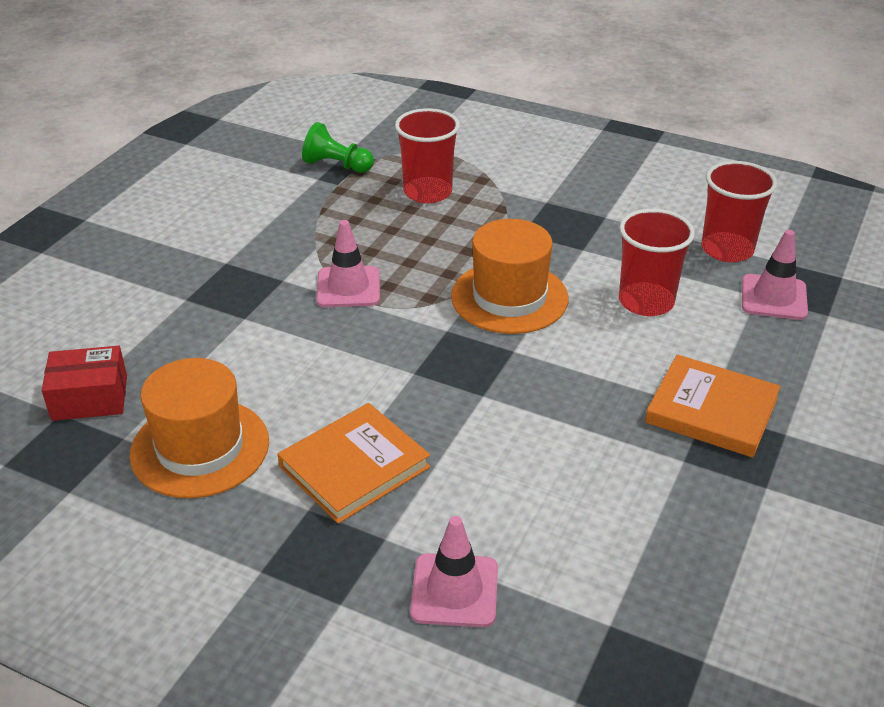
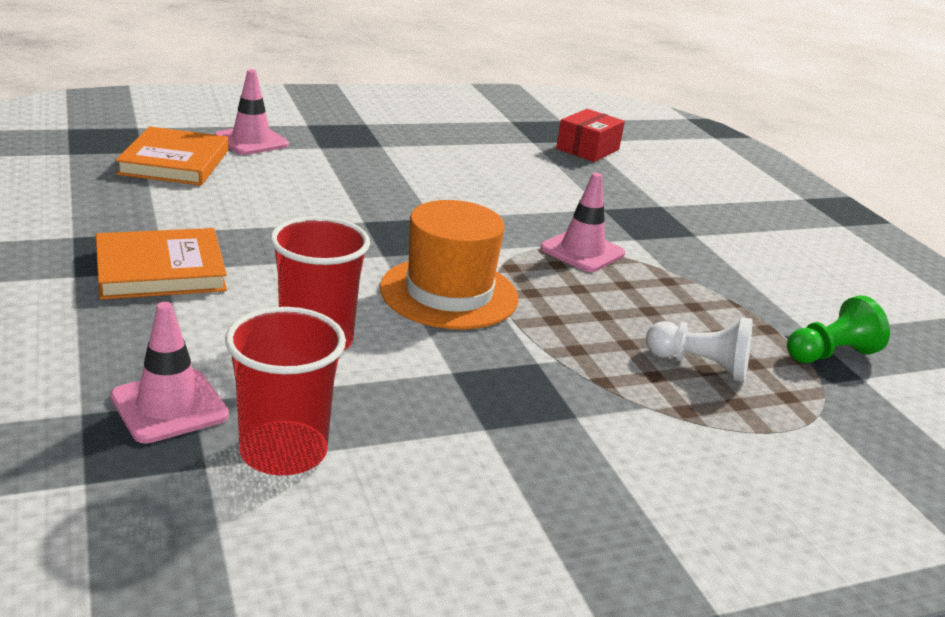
camera: 130 degrees right, 10 degrees down
(200, 448) = (486, 149): orange hat -> none
(354, 466) = (387, 166): orange book -> orange book (175, 162)
(427, 192) = (700, 365): red cup -> white pawn

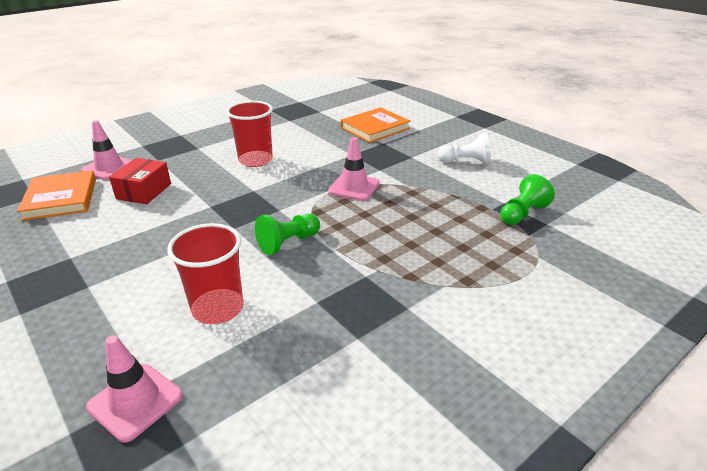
camera: 15 degrees left, 5 degrees up
(160, 270) = (83, 288): orange book -> orange book (375, 128)
(283, 452) = (234, 409): red cup -> red cup (255, 160)
(449, 293) = (288, 243): orange hat -> green pawn
(587, 149) = (323, 117): red box -> red box (144, 191)
(700, 365) = (459, 245): white pawn -> white pawn (465, 162)

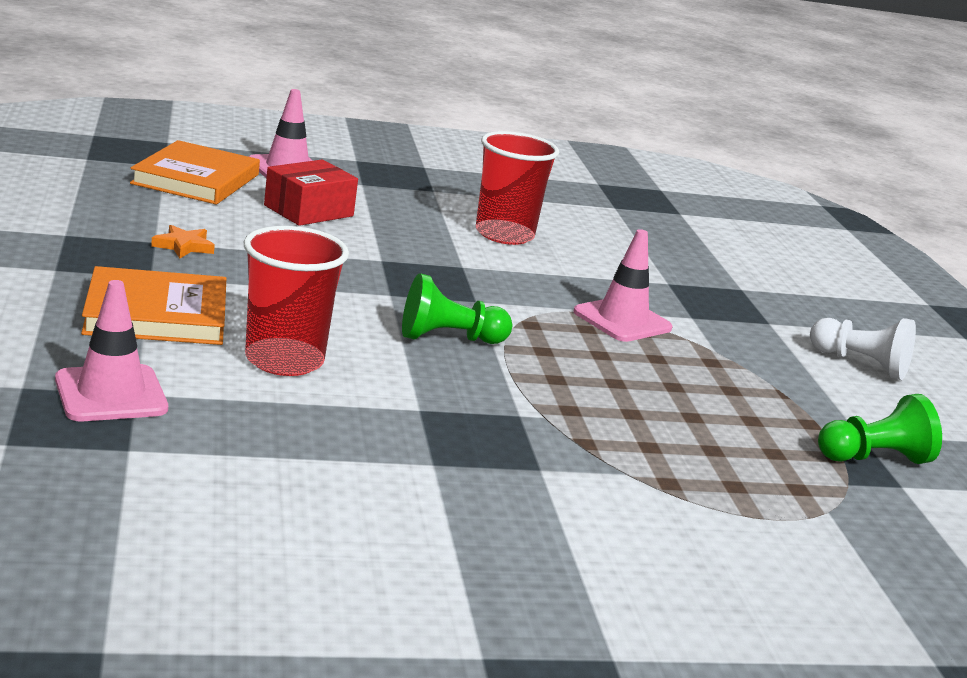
camera: 25 degrees right, 10 degrees down
(91, 252) = (184, 246): none -> orange star
(375, 128) = (751, 266): orange book -> orange book (156, 314)

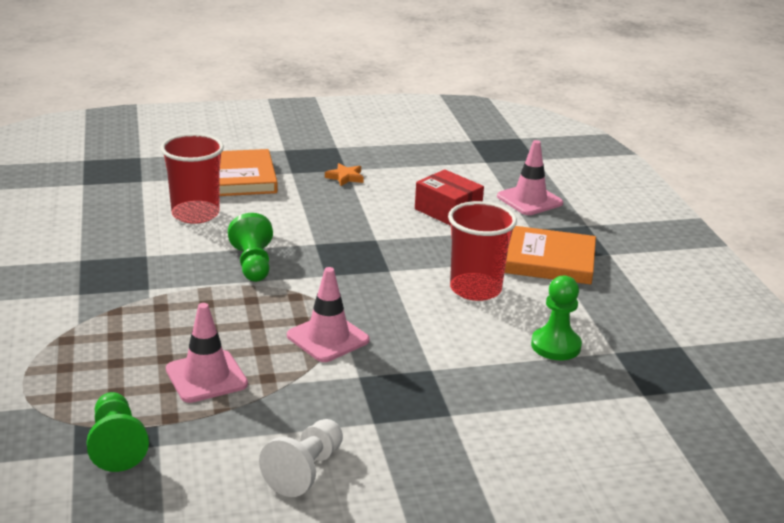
camera: 90 degrees right, 5 degrees up
(111, 394) = (138, 175): pink traffic cone -> pink traffic cone (206, 377)
(196, 179) = (469, 172): orange book -> orange book (549, 260)
(610, 225) = (555, 346): none -> green pawn

